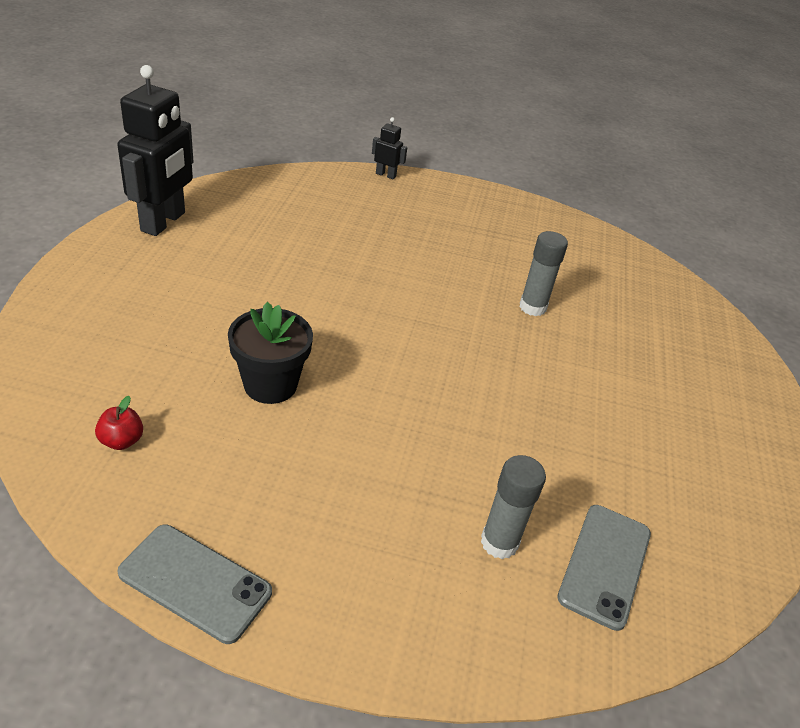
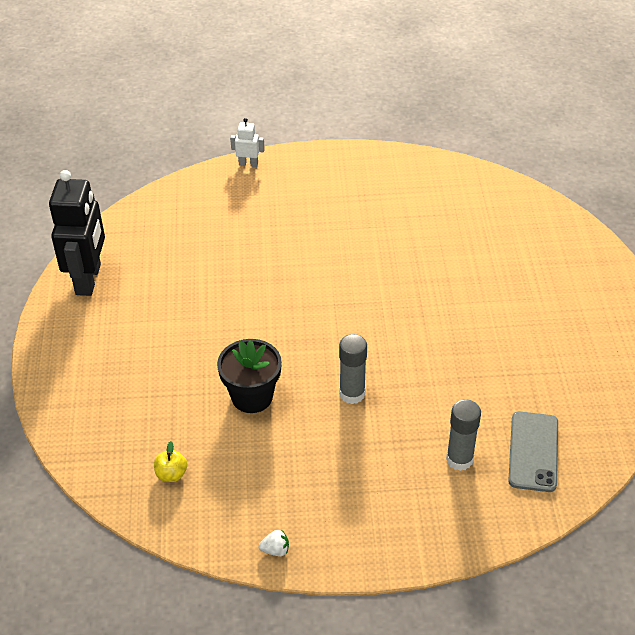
camera: 10 degrees left, 5 degrees up
(122, 441) = (171, 474): red apple -> yellow apple
(195, 583) = (275, 550): grey phone -> white strawberry
(386, 175) = (248, 164): black robot -> white robot
(532, 307) = (420, 261): grey glue stick -> grey glue stick (352, 394)

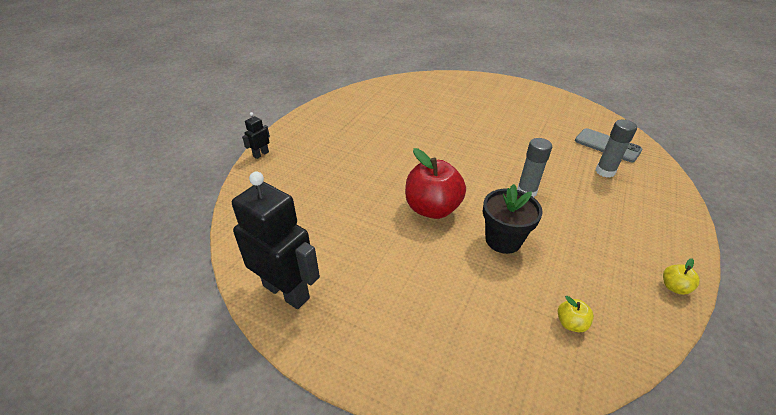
camera: 60 degrees left, 5 degrees down
(248, 164) = (261, 154): white robot -> black robot
(261, 326) = (432, 209): none -> red apple
(275, 550) = (674, 287): white strawberry -> yellow apple

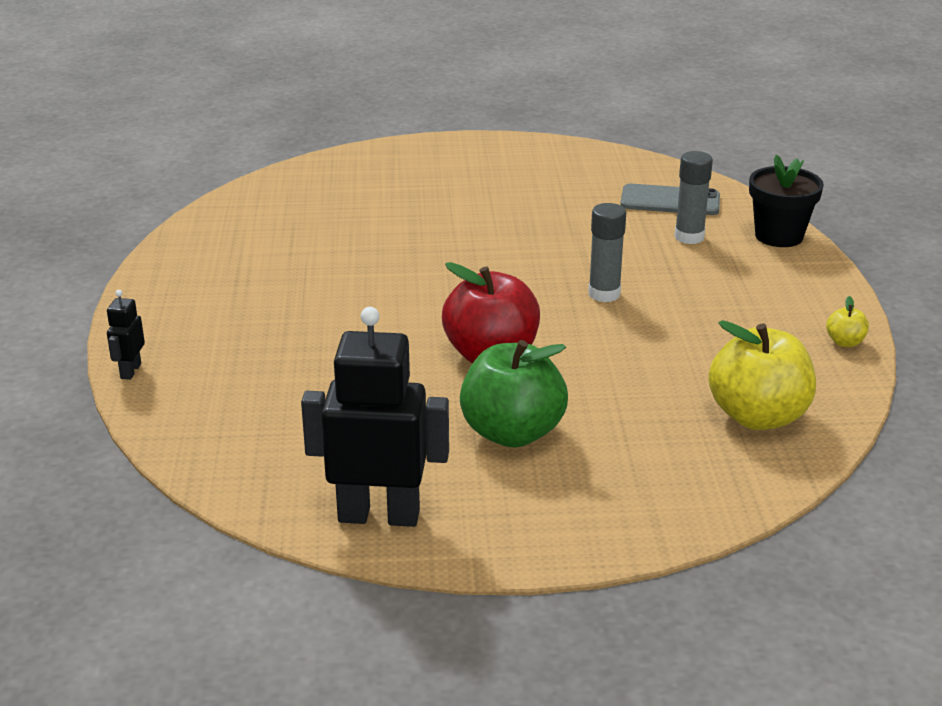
camera: 30 degrees left, 10 degrees down
(403, 266) = (512, 433): none -> green apple
(503, 240) = (617, 360): black flower pot -> black flower pot (779, 236)
(570, 323) = (758, 416): yellow apple -> yellow apple, size x2.33

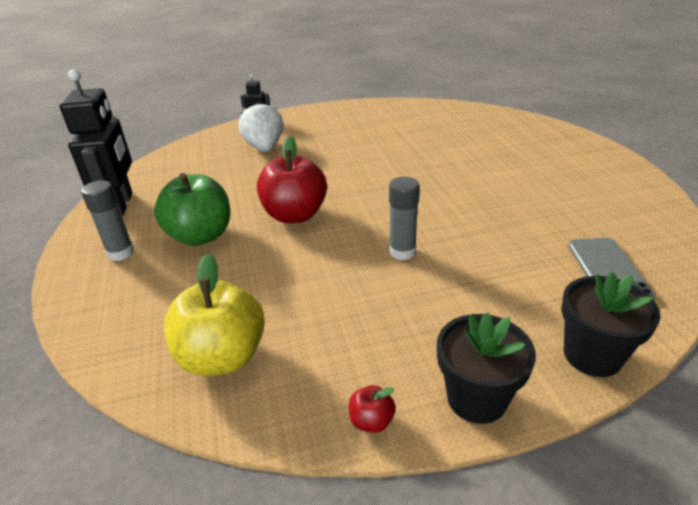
camera: 80 degrees right, 5 degrees up
(256, 369) = (264, 147): none -> white strawberry
(689, 237) = (539, 289): grey glue stick -> grey glue stick (121, 253)
(822, 292) = (476, 398): none -> black flower pot
(845, 342) = (371, 421): yellow apple -> red apple

